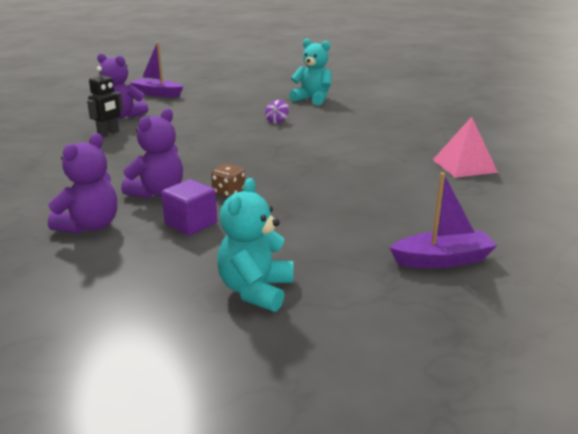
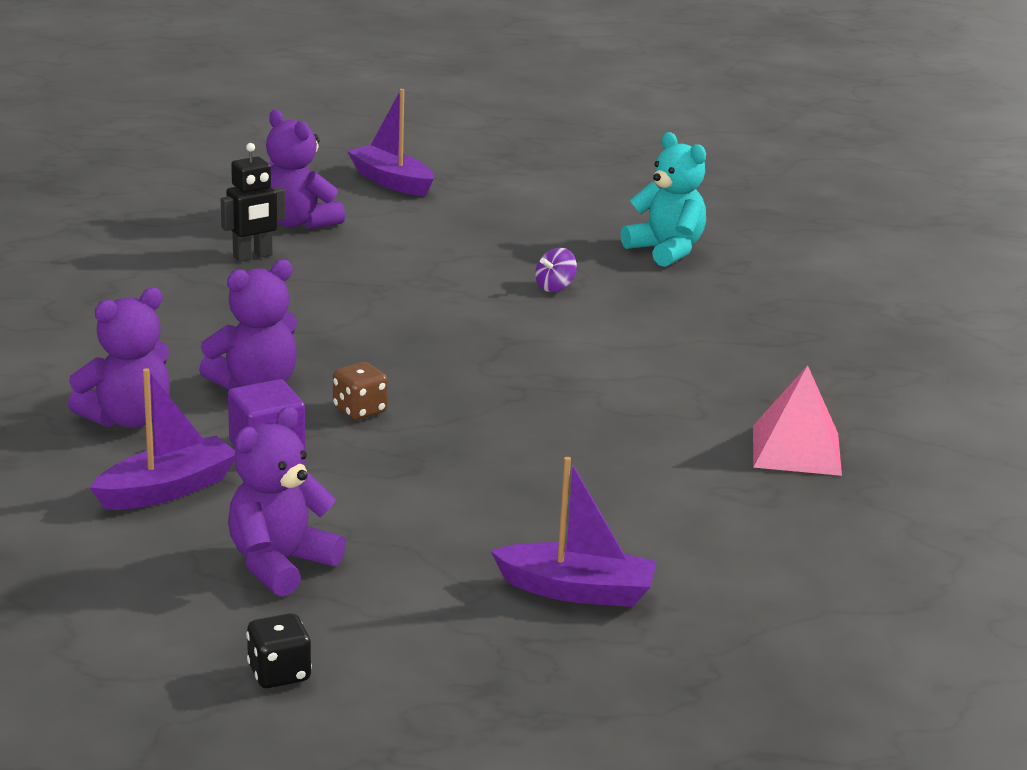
camera: 20 degrees right, 0 degrees up
(145, 262) = (167, 489): none -> purple boat
(256, 290) = (280, 564): turquoise teddy bear -> purple teddy bear
(319, 368) = (279, 673): none -> black dice

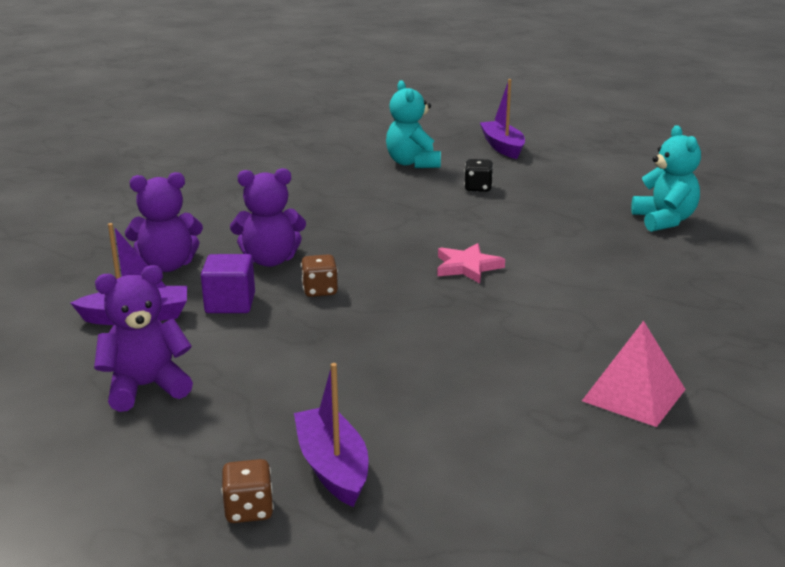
camera: 30 degrees right, 0 degrees up
(253, 256) = (360, 179): black robot -> none
(279, 673) = (51, 470): black dice -> black dice (478, 188)
(298, 223) = (413, 163): purple teddy bear -> turquoise teddy bear
(502, 348) = (467, 267): none -> pink star
(537, 651) = (249, 510): none -> brown dice
(555, 287) = (550, 232): purple spinning top -> none
(577, 590) = (333, 467): purple boat -> purple boat turned 150 degrees counterclockwise

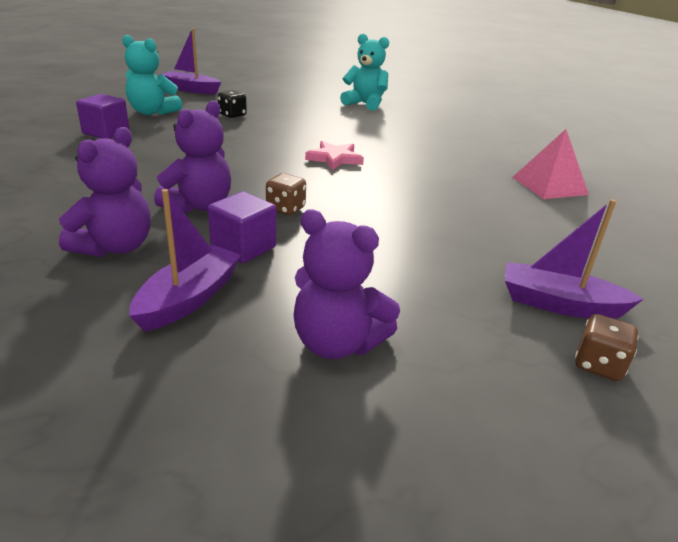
camera: 55 degrees left, 5 degrees up
(146, 387) = (337, 343): purple teddy bear -> purple teddy bear turned 75 degrees counterclockwise
(337, 172) = (106, 132): none -> purple cube

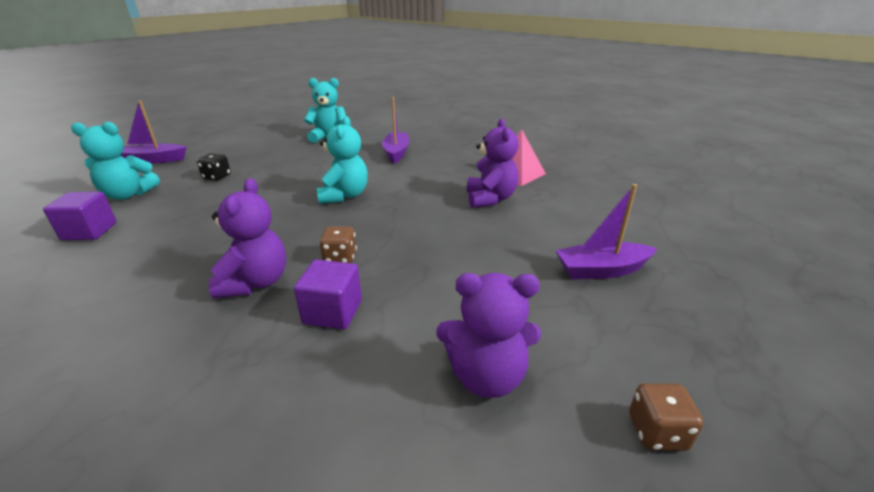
camera: 25 degrees left, 0 degrees up
(115, 247) = (200, 362): purple teddy bear -> purple teddy bear (490, 199)
(189, 298) = (323, 389): purple boat -> purple boat (396, 153)
(335, 158) = (344, 196): pink star -> turquoise teddy bear
(598, 365) = (663, 310): brown dice -> brown dice (657, 432)

